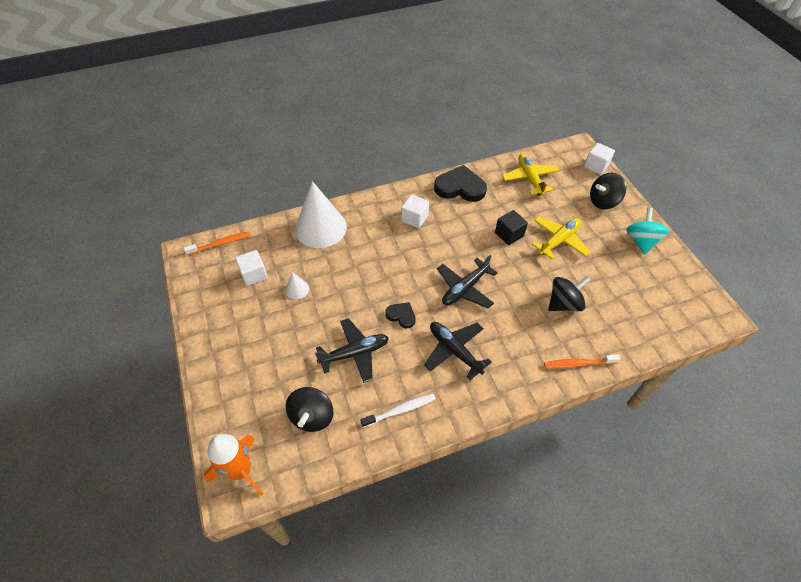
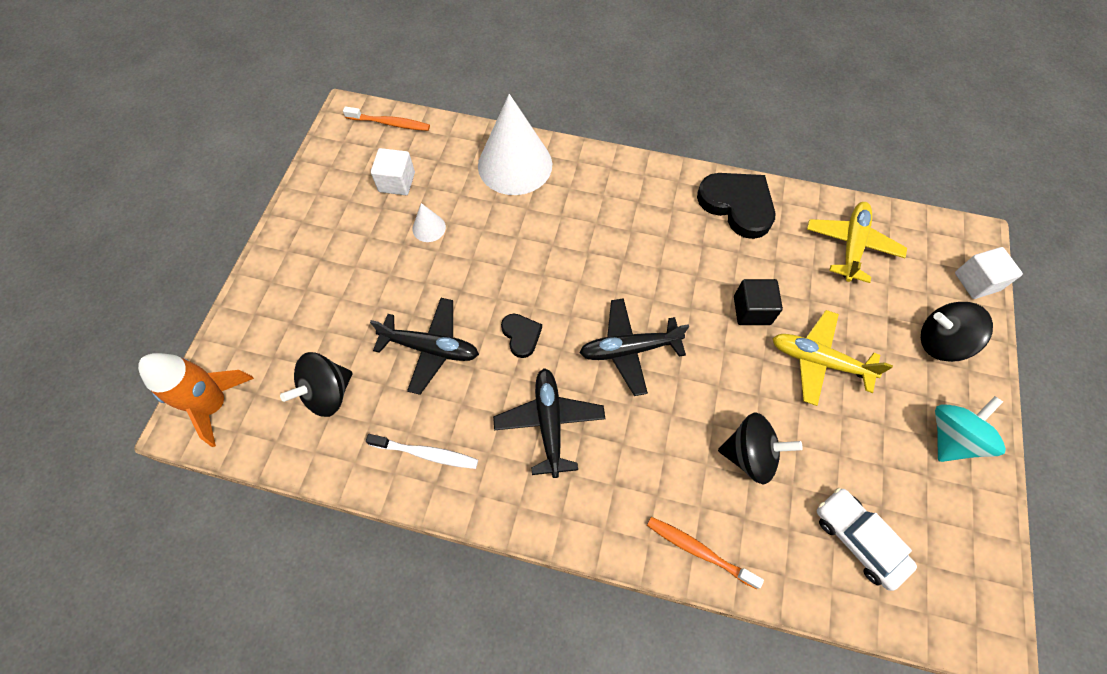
camera: 35 degrees right, 10 degrees up
(414, 218) = (640, 216): white cube -> none
(559, 240) = (819, 361): yellow plane -> yellow plane turned 150 degrees counterclockwise
(641, 311) = (858, 539): none -> white car

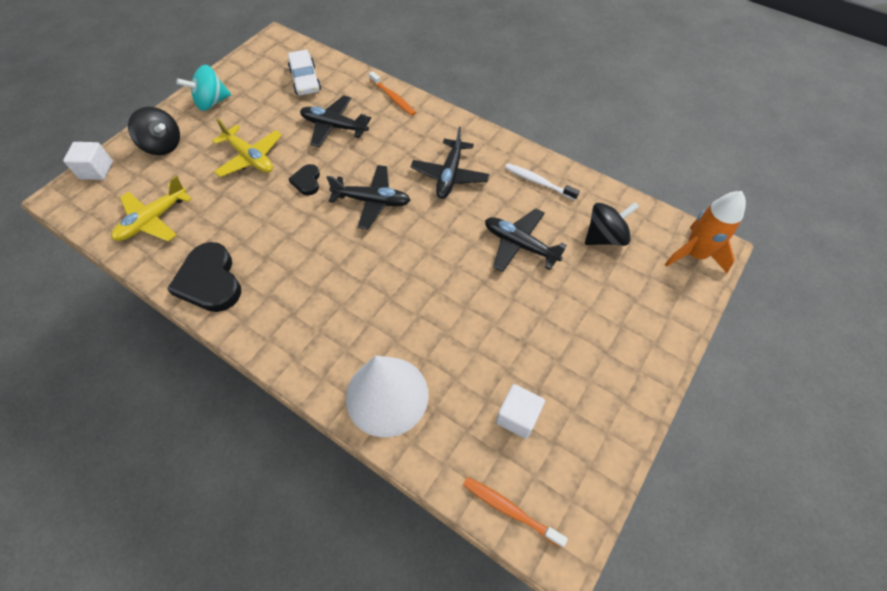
camera: 160 degrees left, 5 degrees down
(429, 228) = (496, 350): white cone -> none
(521, 335) = (447, 233): black heart -> black heart (307, 181)
(749, 455) = (334, 126): black spinning top -> black plane
(752, 310) = (267, 199): black cube -> none

